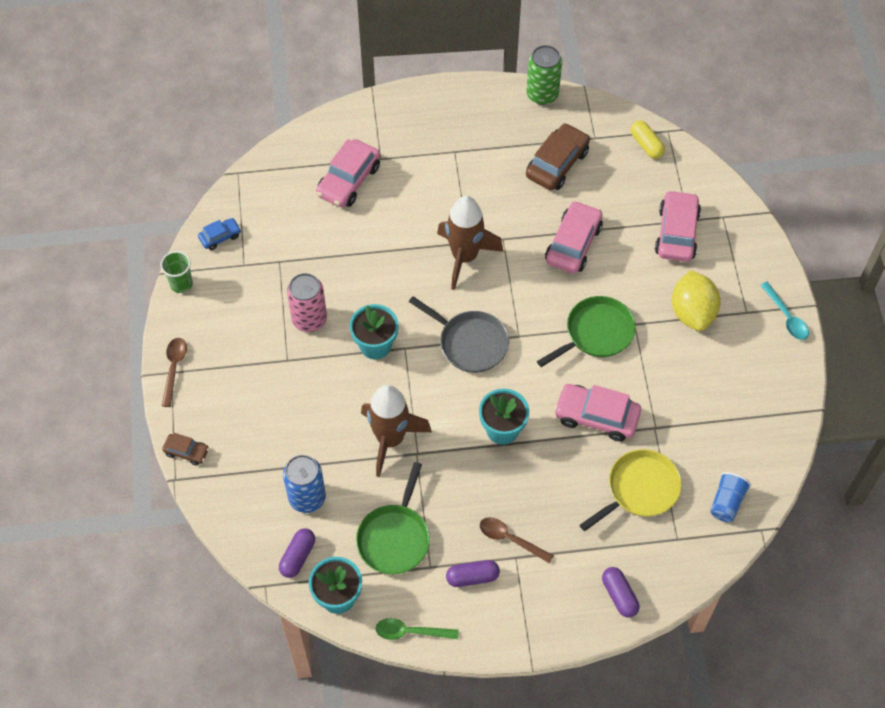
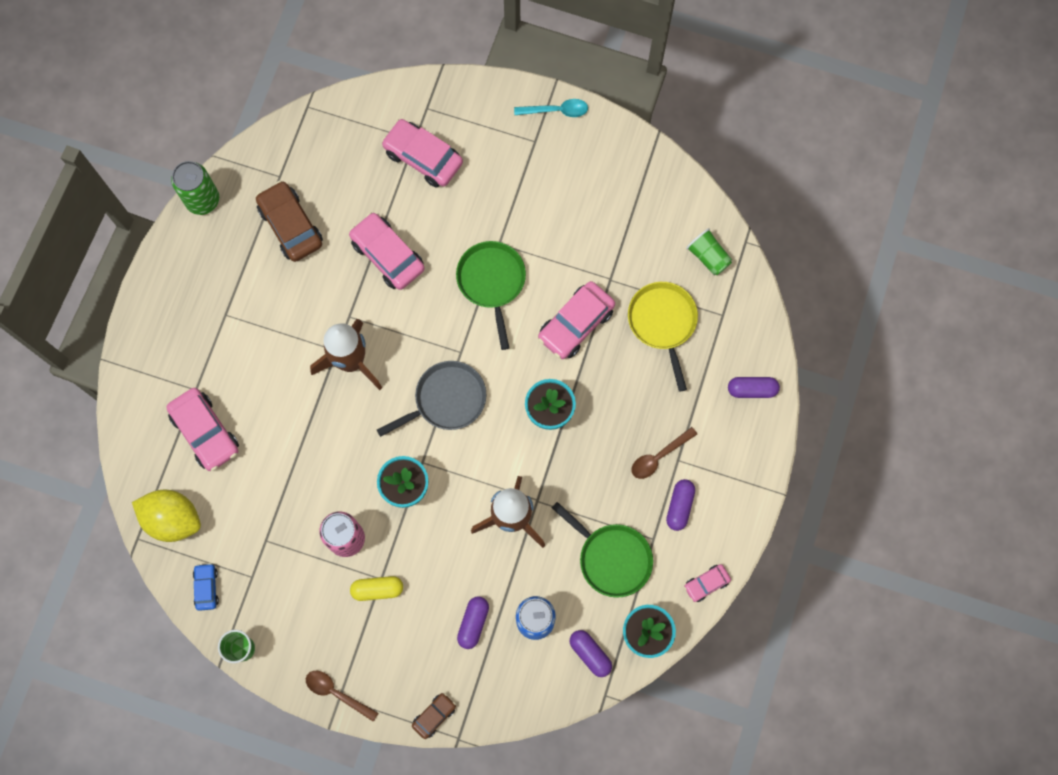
camera: 65 degrees left, 15 degrees up
(281, 448) = (473, 623): none -> purple capsule
(410, 632) = (706, 584): green spoon -> pink car
(646, 145) = (313, 134): yellow capsule -> yellow capsule (377, 589)
(692, 312) = (512, 187): yellow lemon -> yellow lemon (173, 519)
(726, 502) = (708, 256): blue cup -> green cup

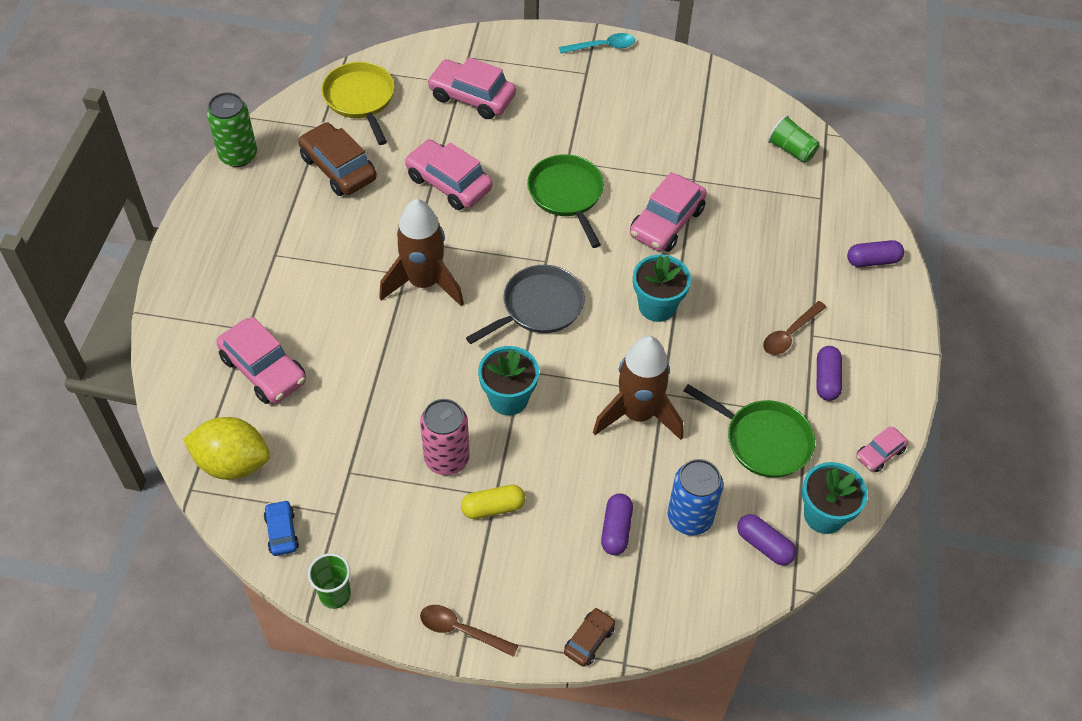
camera: 10 degrees left, 20 degrees down
(663, 323) = (760, 211): yellow pan -> yellow pan (360, 99)

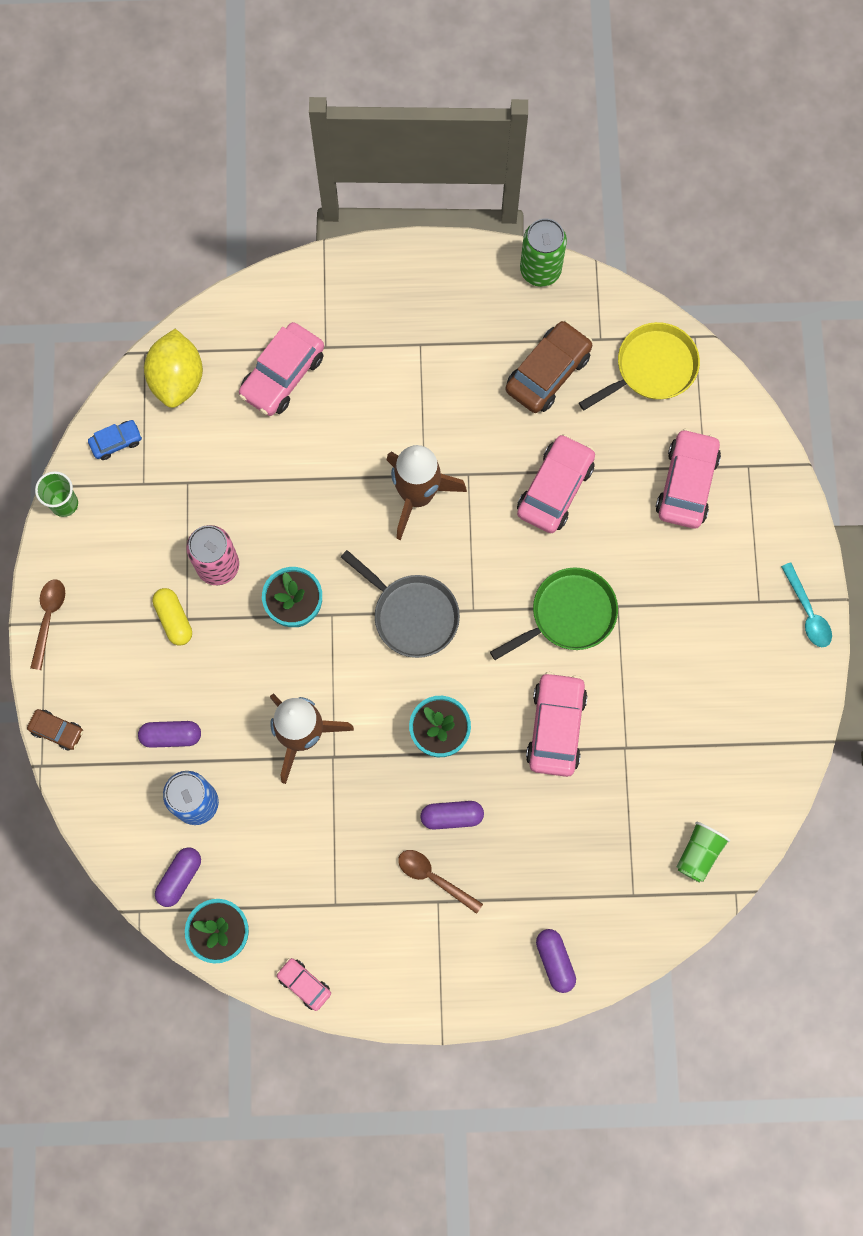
camera: 80 degrees right, 20 degrees up
(666, 222) = (555, 727): pink car -> pink car turned 75 degrees clockwise
(763, 440) = (296, 864): green pan -> none
(826, 379) = (384, 922): purple capsule -> purple capsule (452, 816)

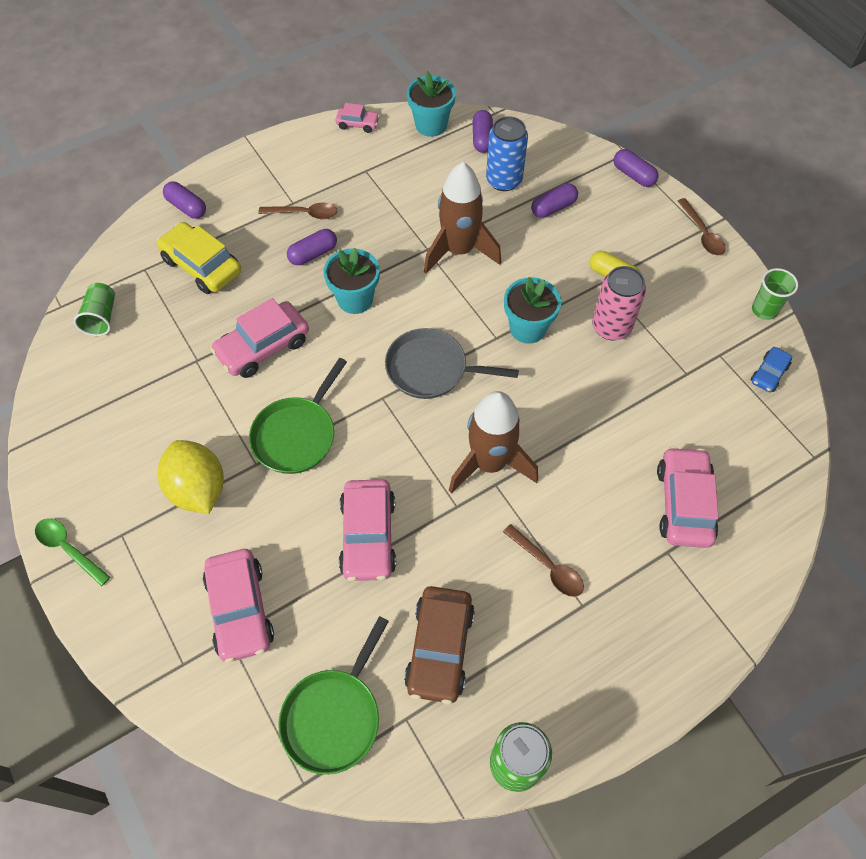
camera: 150 degrees right, 15 degrees down
(57, 731) = (633, 175): brown car -> purple capsule
(177, 379) = (767, 450): yellow lemon -> yellow lemon (198, 489)
(427, 386) = (548, 566): none -> brown spoon
(555, 727) = (263, 347): pink car -> pink car turned 75 degrees clockwise
(572, 865) = (202, 266): none -> yellow car
(652, 368) = (334, 716): yellow pan -> green pan
(807, 612) = (68, 548): turquoise spoon -> green spoon

